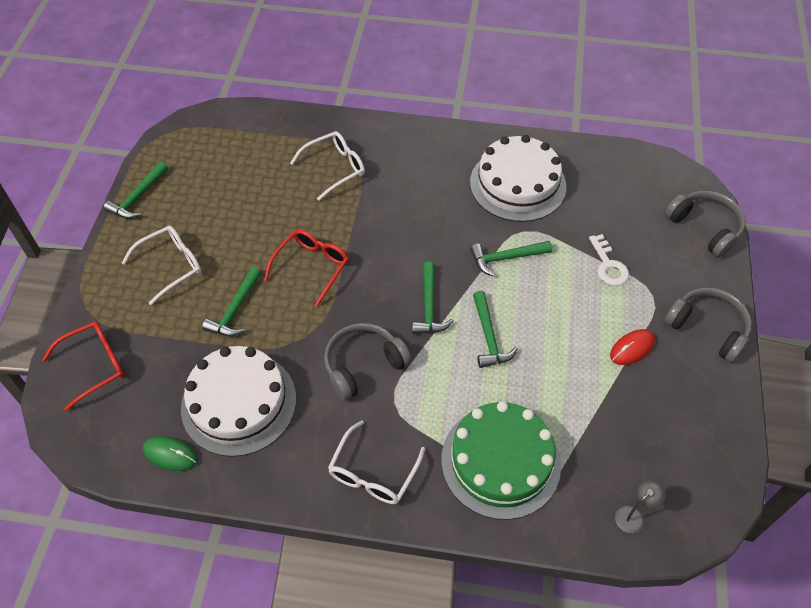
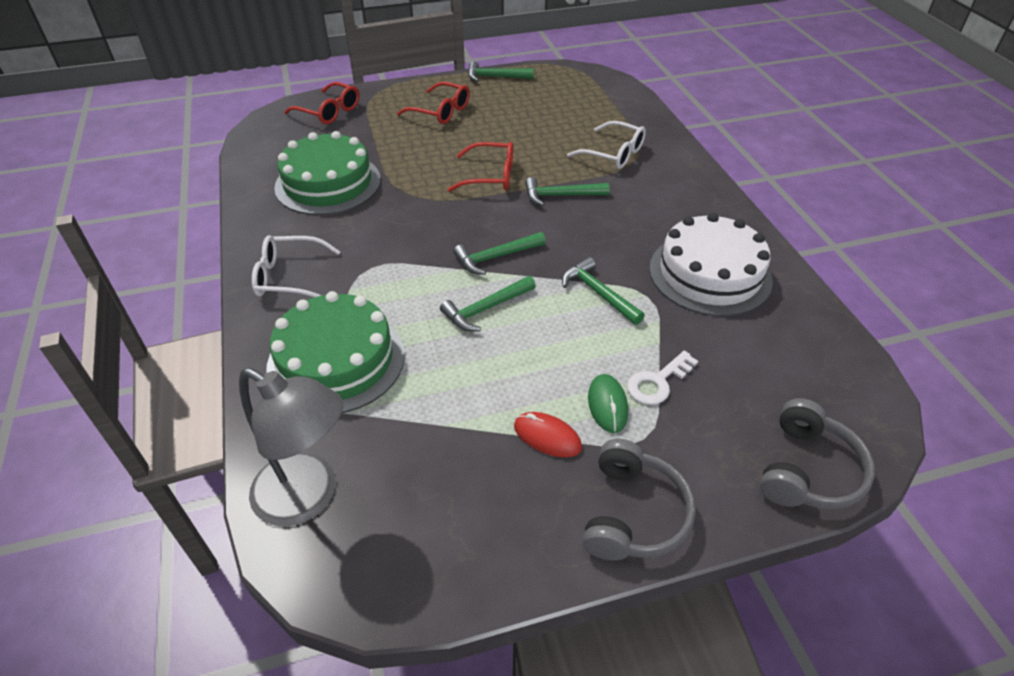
camera: 65 degrees right, 10 degrees down
(170, 454) = (266, 168): green mouse -> green mouse (607, 405)
(171, 266) = (441, 111): white glasses -> red glasses
(235, 309) = (418, 153): green hammer -> green hammer (561, 196)
(239, 403) = (328, 183): white cake -> green cake
(363, 365) = (402, 236): grey headphones -> none
(633, 515) = (308, 497): grey lamp -> grey lamp, size x2.35

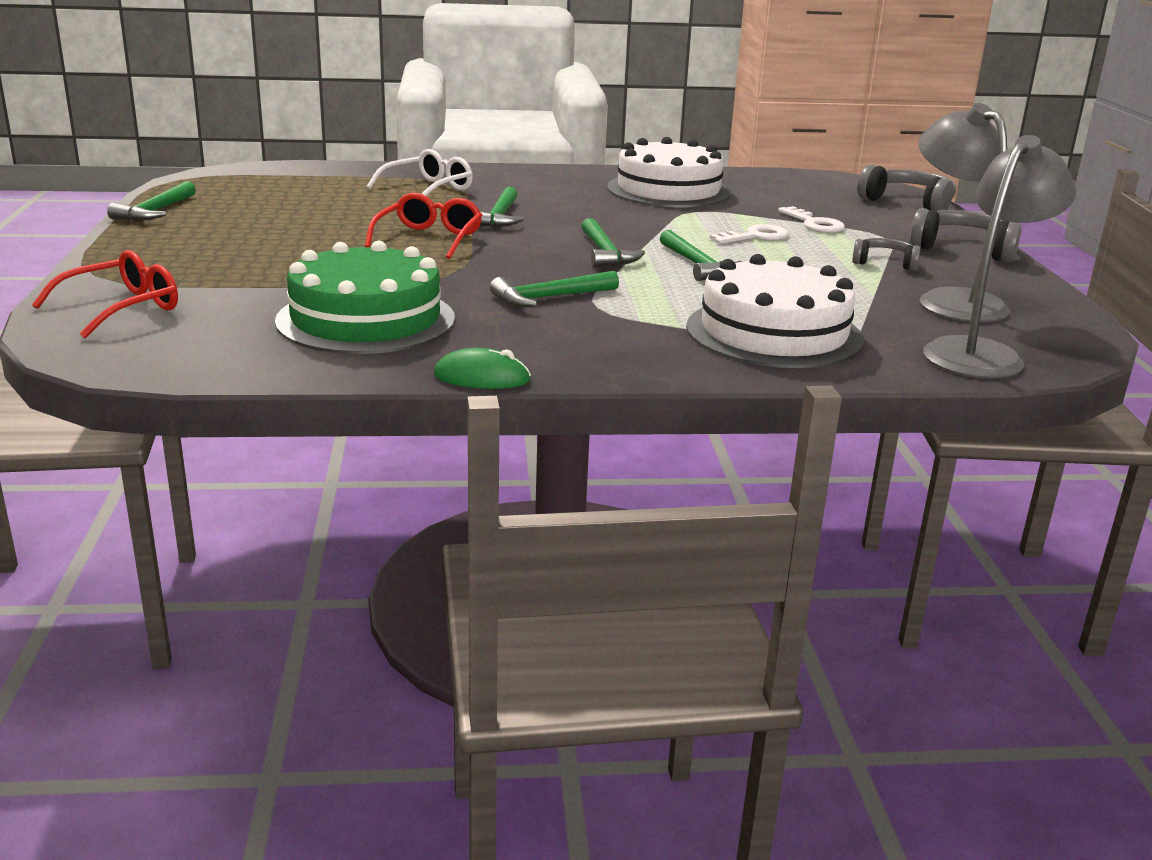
camera: 80 degrees left, 20 degrees down
(289, 277) = (598, 351): white glasses -> none
(336, 360) = (774, 333): green cake -> white cake
(441, 111) = (222, 245): red glasses -> none
(446, 485) = (950, 301): none -> grey lamp
(547, 437) = (884, 263): red mouse -> grey headphones
(587, 340) = (755, 237): none -> white key
(598, 293) = (685, 225): green hammer -> green hammer (550, 298)
(607, 405) = (843, 241): green mouse -> green mouse (482, 378)

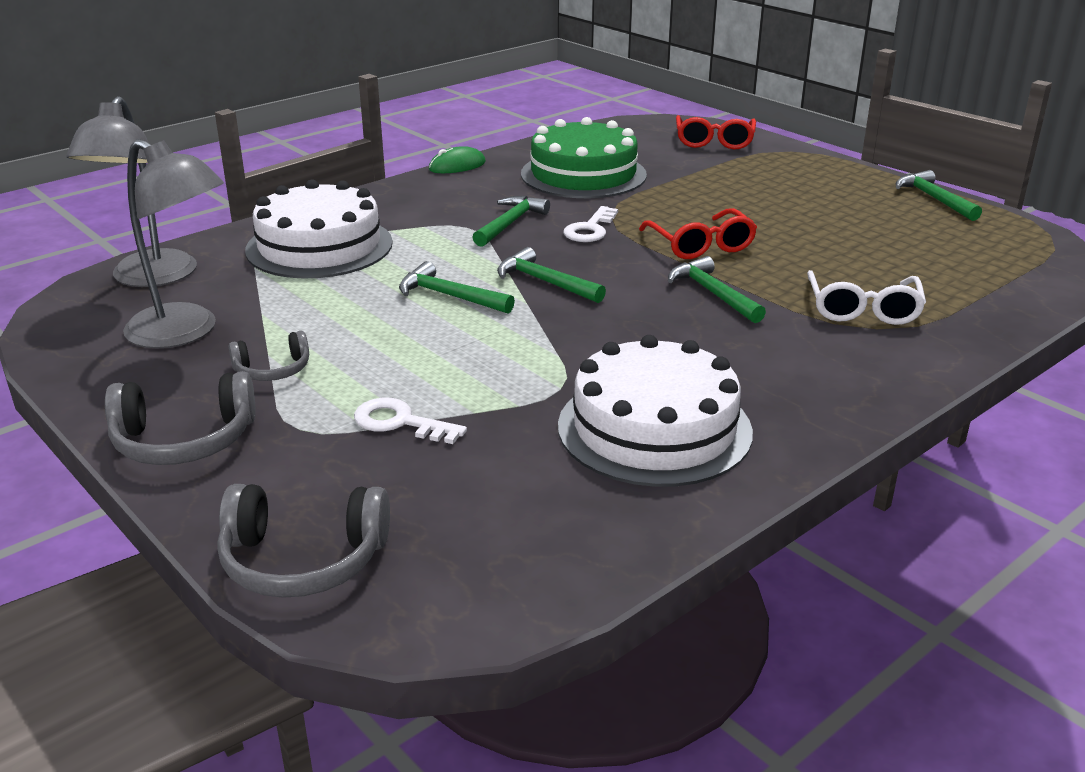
camera: 145 degrees right, 5 degrees up
(755, 237) = (443, 363): white key -> white key (590, 229)

